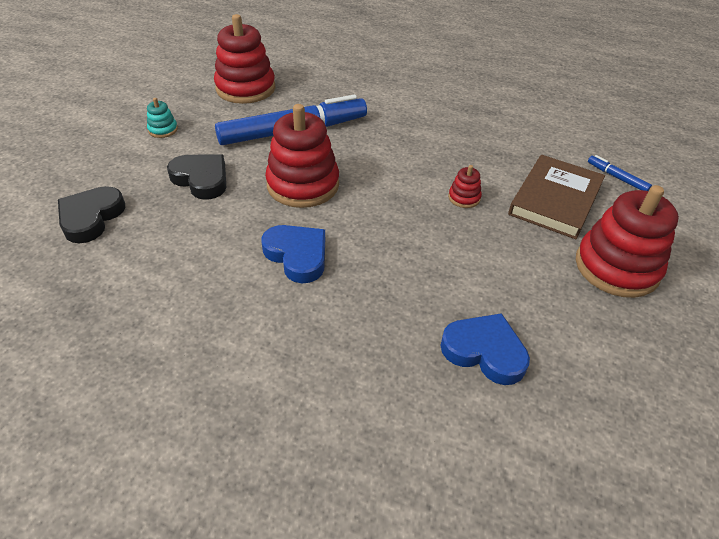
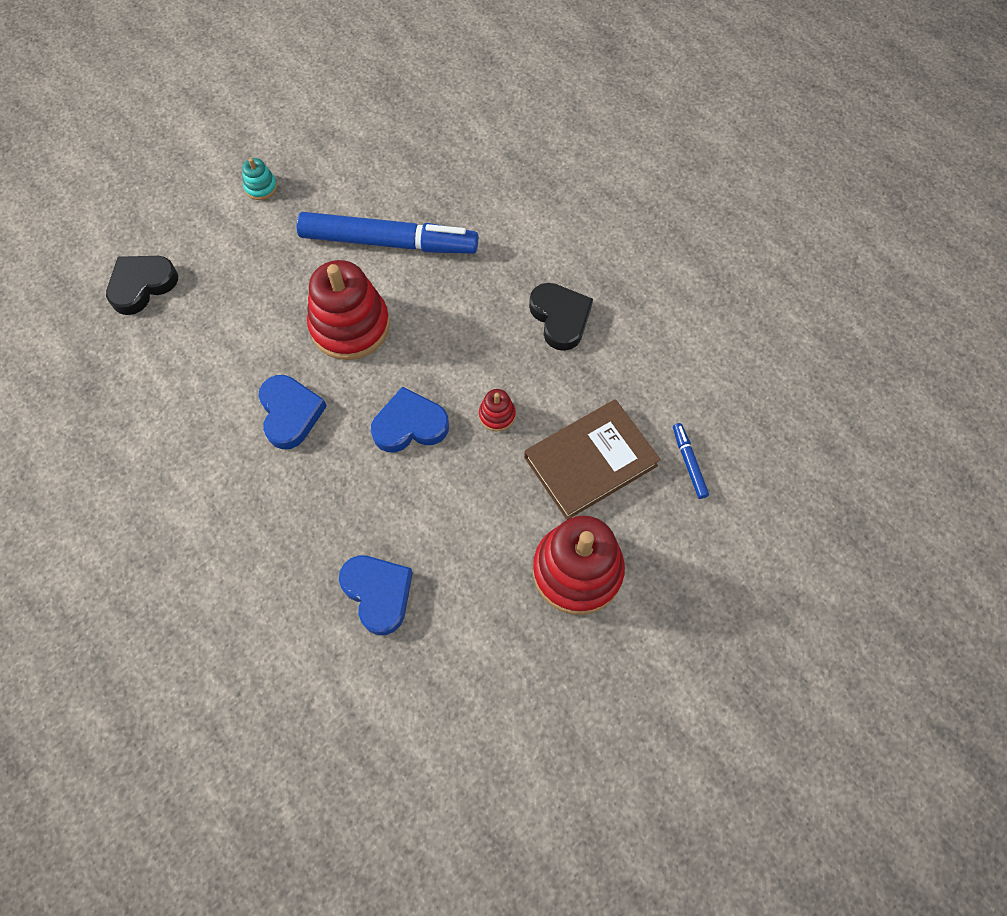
camera: 30 degrees right, 20 degrees up
(201, 179) = (260, 276): black heart -> black heart (560, 318)
(245, 88) = (379, 151): red stacking toy -> none
(404, 227) = (410, 425): none -> blue heart

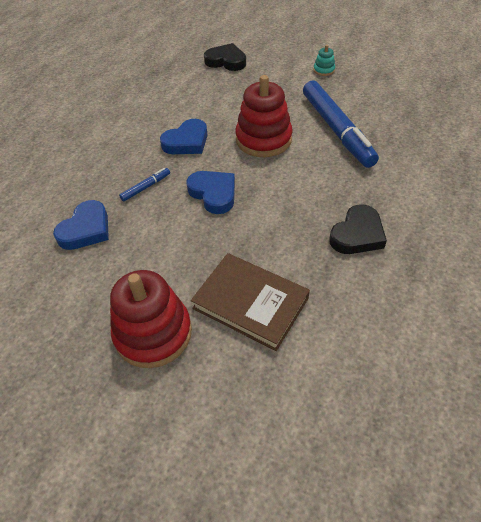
camera: 65 degrees right, 15 degrees down
(497, 415) = (251, 233): red stacking toy -> none
(689, 463) = (294, 374): blue marker -> blue marker (146, 187)

